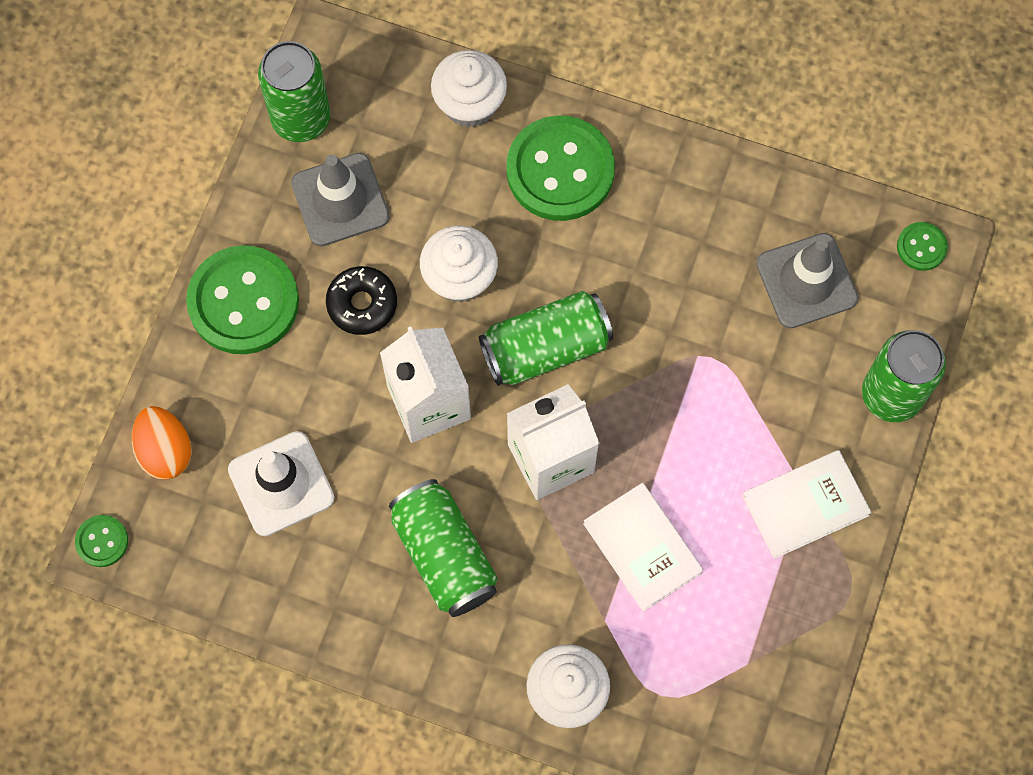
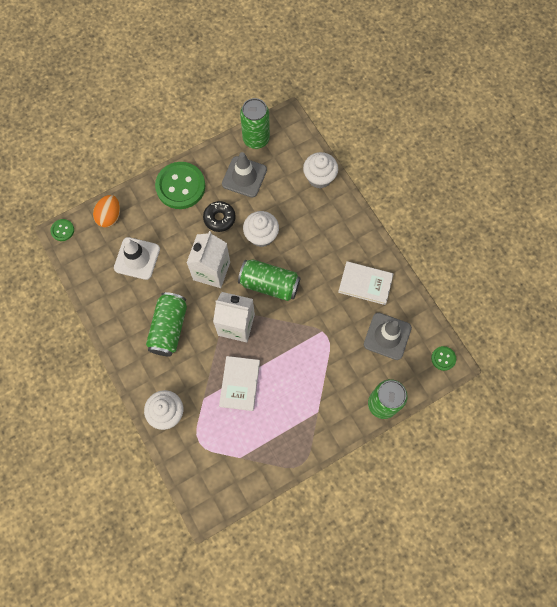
camera: 40 degrees right, 0 degrees up
(560, 170) = (331, 225): green button -> none
(805, 505) = (313, 418): white book -> white book (365, 284)

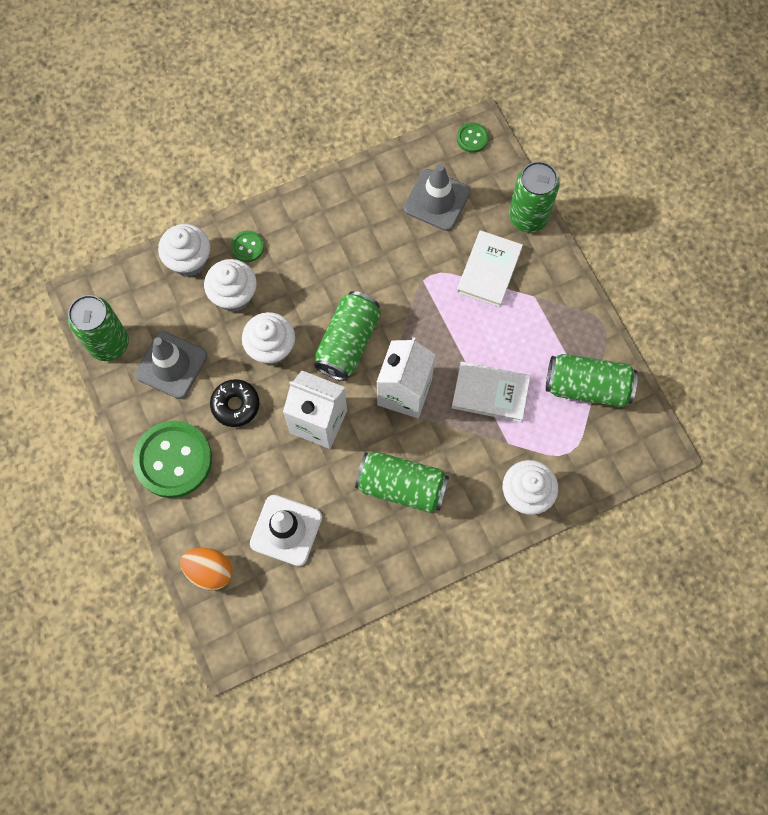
camera: 85 degrees left, 0 degrees up
(62, 230) = (224, 647): green button -> green button (247, 247)
(249, 454) = (587, 386): none -> green can
(297, 208) = (234, 295): none -> white cupcake
(365, 284) = (360, 218): white book -> white book (489, 270)

